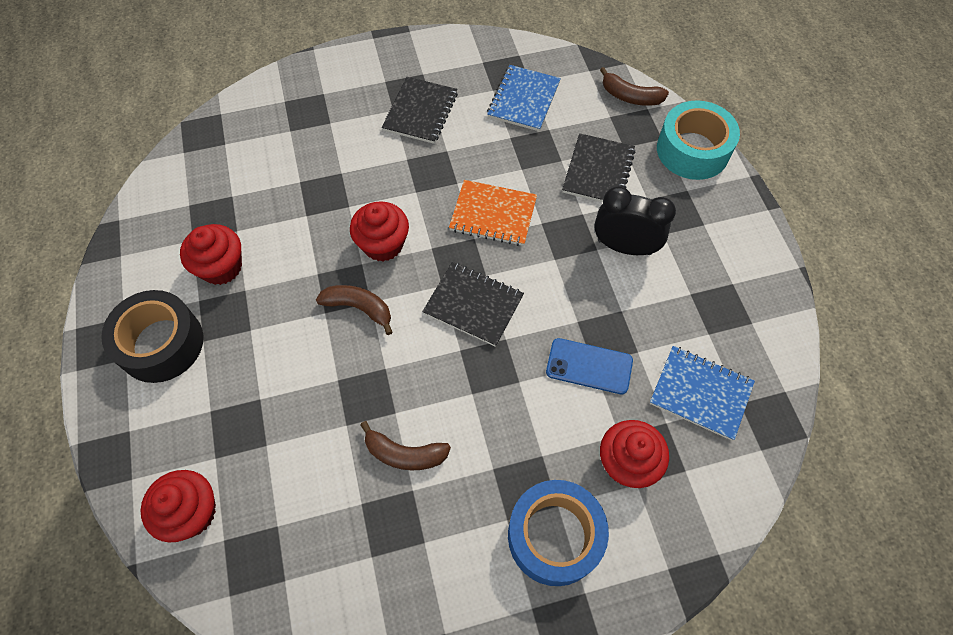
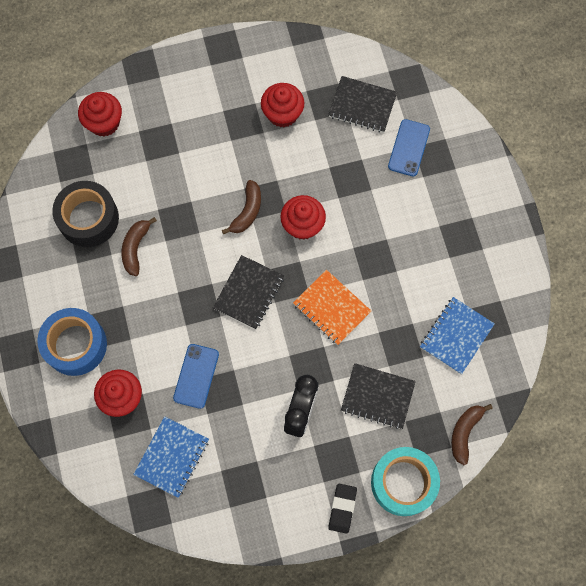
camera: 90 degrees right, 10 degrees up
(161, 343) = (221, 85): black tape -> black tape (88, 218)
(291, 135) = (409, 148): none -> blue phone
(420, 112) = (438, 248): black notebook -> black notebook (362, 105)
(493, 214) = (331, 308): orange notebook -> orange notebook turned 60 degrees counterclockwise
(523, 99) = (456, 336): blue notebook -> blue notebook turned 75 degrees counterclockwise
(731, 206) = (342, 508): none -> black eraser

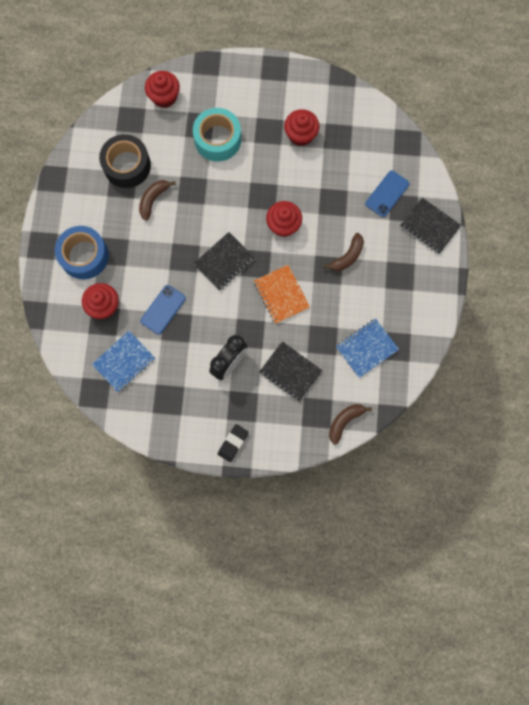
camera: 20 degrees right, 5 degrees up
(247, 211) = (246, 200): brown banana -> brown banana (347, 256)
(362, 105) = (364, 149): black notebook -> black notebook (429, 227)
(403, 483) = (284, 441): turquoise tape -> turquoise tape (217, 139)

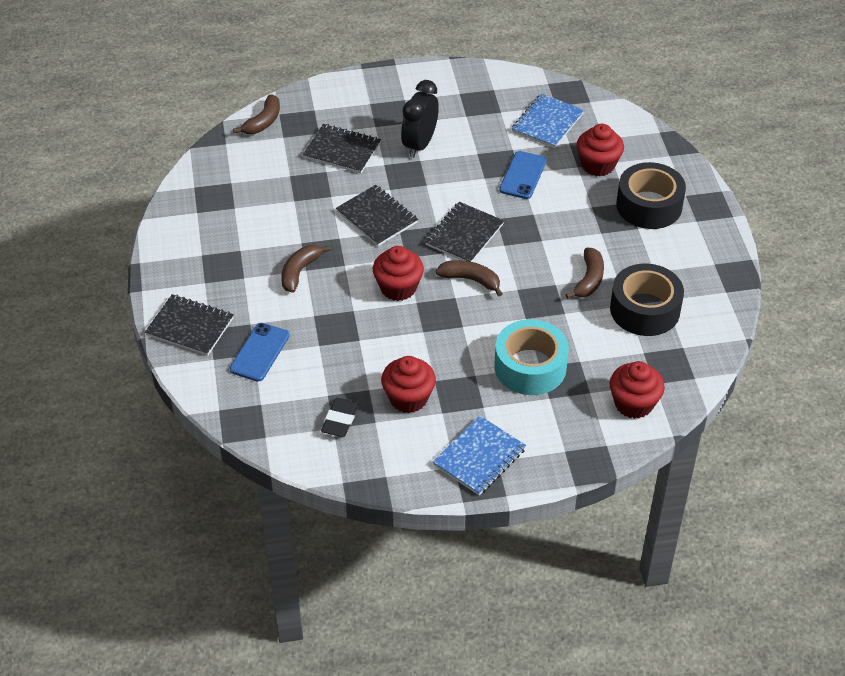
camera: 165 degrees right, 30 degrees down
(84, 256) = (649, 205): blue tape -> black tape
(232, 219) = (470, 280): none -> brown banana
(233, 443) = (389, 82): black eraser -> black eraser (340, 420)
(281, 295) = (377, 217): orange notebook -> black notebook
(366, 348) = (251, 188): blue notebook -> blue notebook (479, 457)

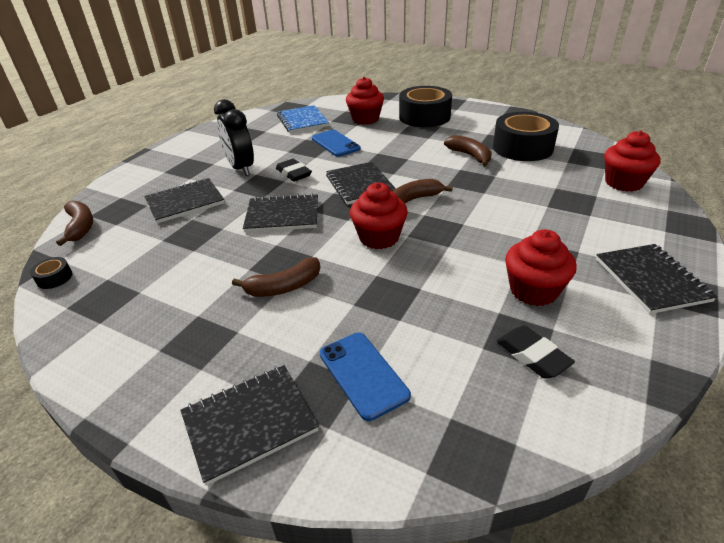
camera: 50 degrees left, 10 degrees down
(209, 158) = (54, 278): none -> black tape
(300, 272) = (284, 287): brown banana -> brown banana turned 90 degrees counterclockwise
(443, 183) = (294, 173): none -> black eraser
(479, 457) = (651, 279): blue notebook -> black notebook
(530, 367) = (544, 210): turquoise tape -> none

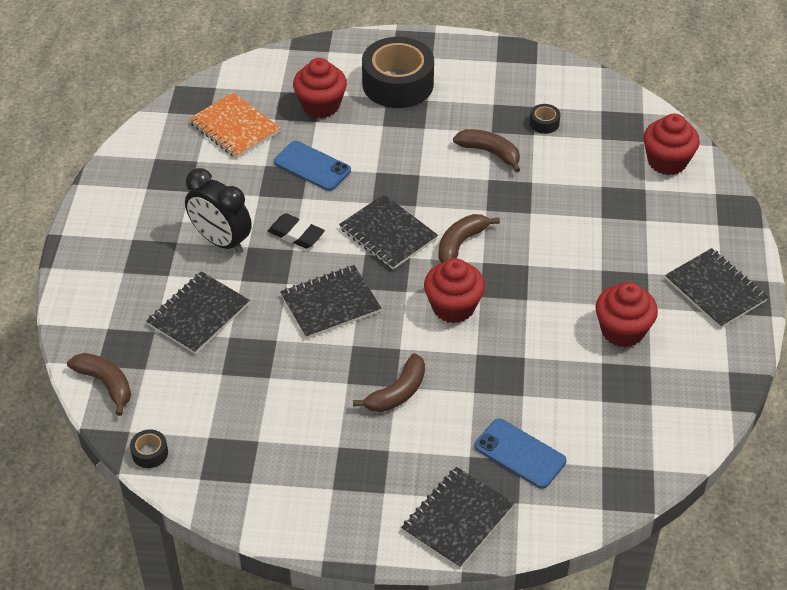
camera: 25 degrees left, 10 degrees up
(302, 121) = (234, 128): blue notebook -> orange notebook
(522, 148) = (544, 123): black tape -> black tape, size x0.41
(532, 355) = (642, 396): black eraser -> none

